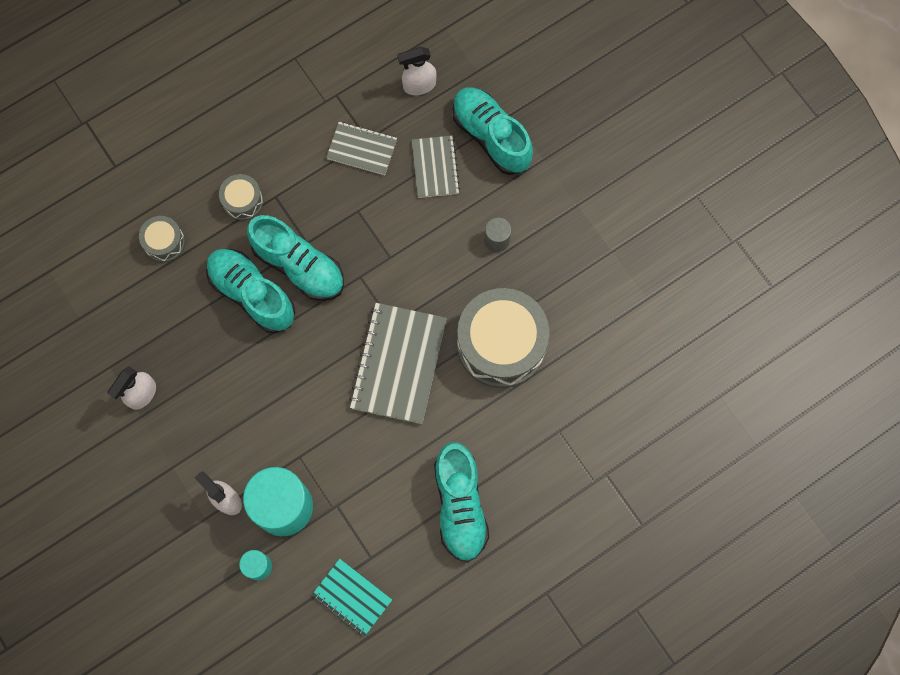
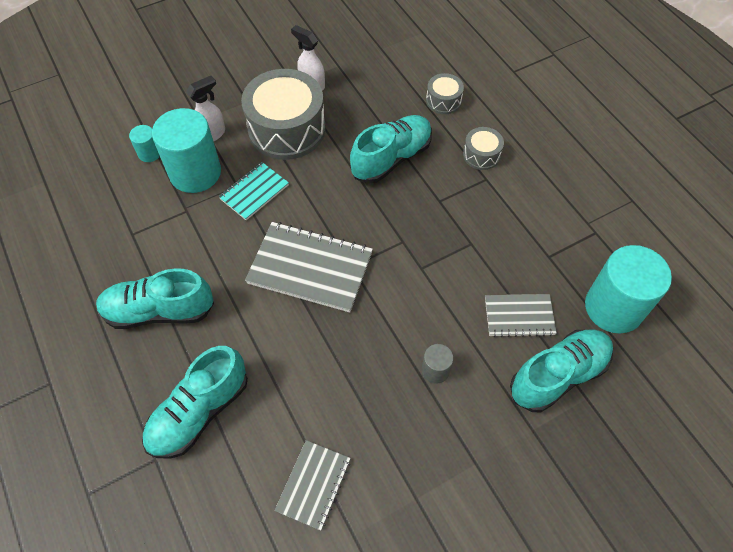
camera: 95 degrees right, 15 degrees down
(299, 266) = (416, 194): turquoise shoe -> turquoise shoe (199, 412)
(352, 597) = (101, 218): turquoise notebook -> turquoise notebook (254, 192)
(362, 149) = (537, 251): grey notebook -> grey notebook (313, 485)
(419, 85) = (613, 307): white spray bottle -> turquoise cylinder
(501, 344) = (317, 364): grey drum -> grey drum (287, 129)

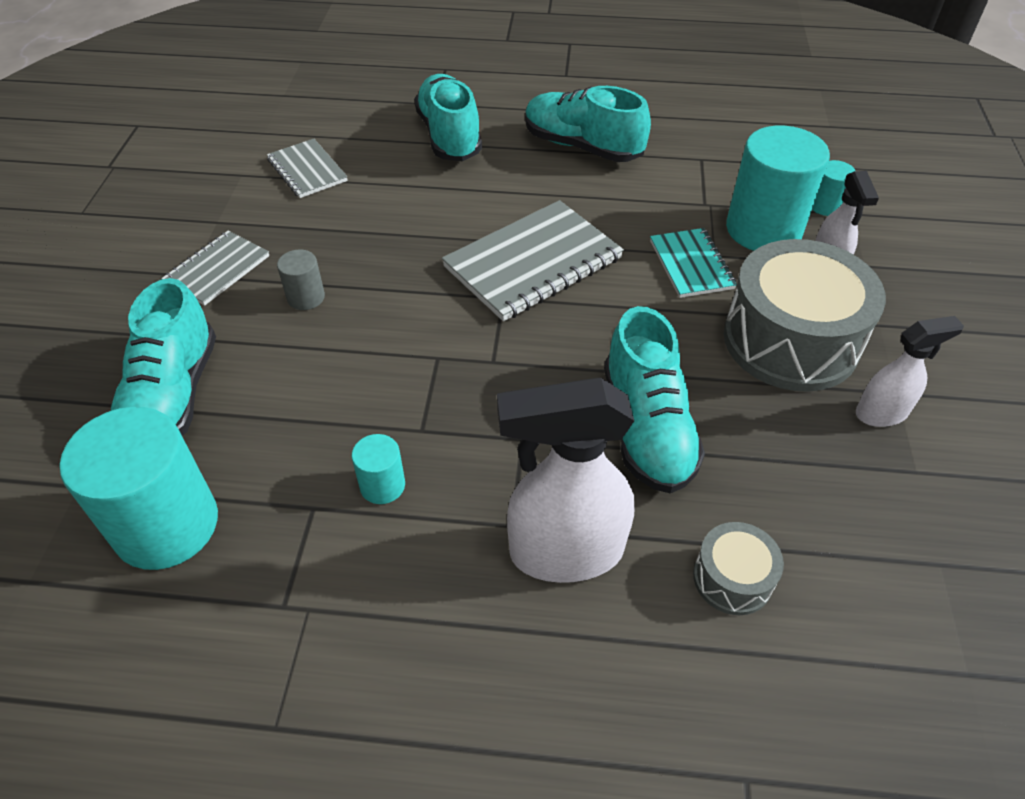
camera: 125 degrees right, 10 degrees down
(159, 311) = (582, 147): turquoise shoe -> turquoise shoe turned 90 degrees counterclockwise
(481, 155) = (564, 552): grey drum -> white spray bottle
(513, 237) = (382, 485): none -> turquoise cylinder
(519, 316) = (276, 410): grey notebook -> grey notebook (217, 270)

